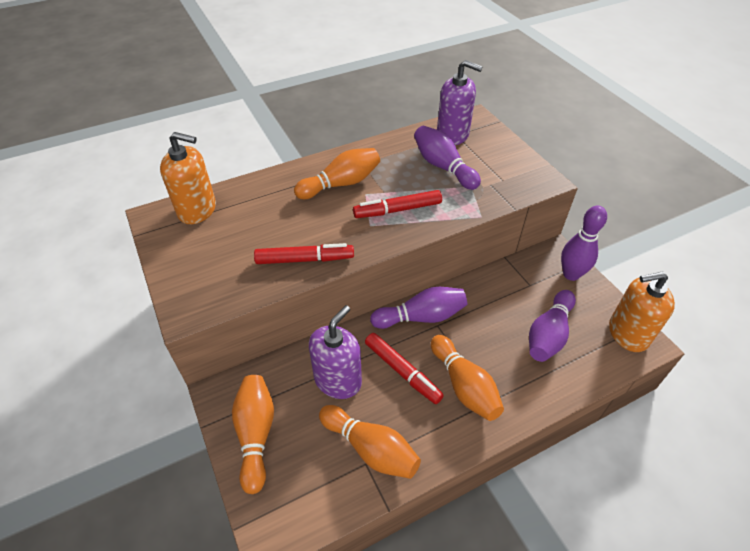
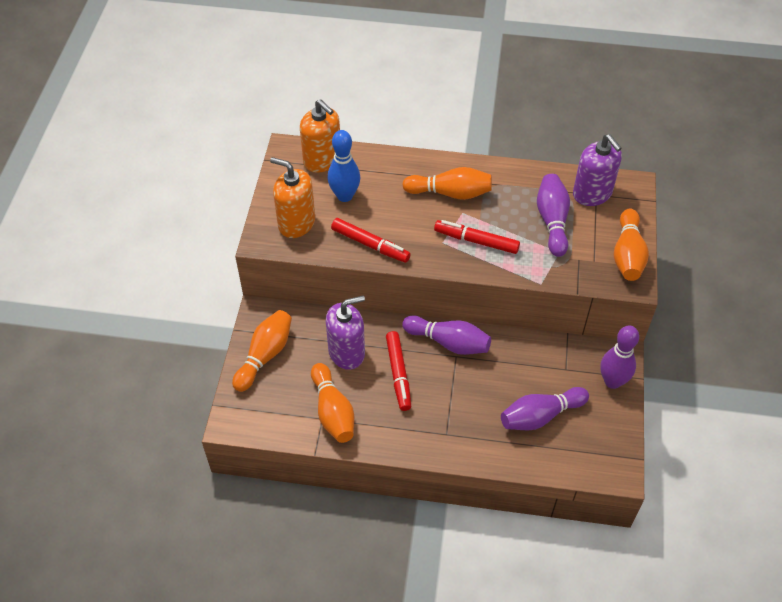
camera: 35 degrees right, 5 degrees up
(244, 230) = (345, 196): none -> blue bowling pin
(464, 386) = (435, 411): orange bowling pin -> orange bowling pin (627, 255)
(628, 333) = (610, 455): orange soap dispenser -> orange soap dispenser (296, 223)

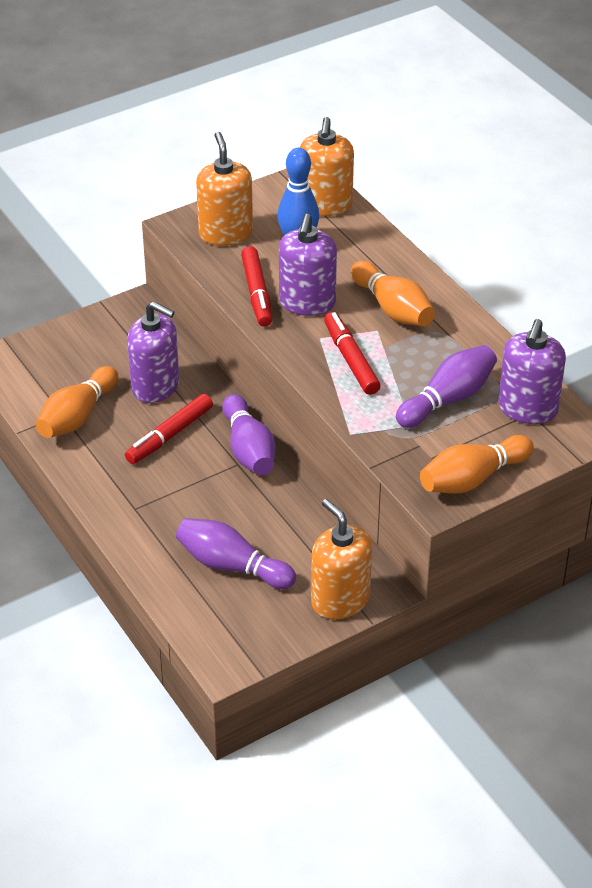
camera: 50 degrees right, 10 degrees down
(265, 355) = (92, 337): orange bowling pin -> none
(404, 227) = (307, 303): none -> purple soap dispenser
(612, 381) = (340, 600): purple bowling pin -> orange soap dispenser

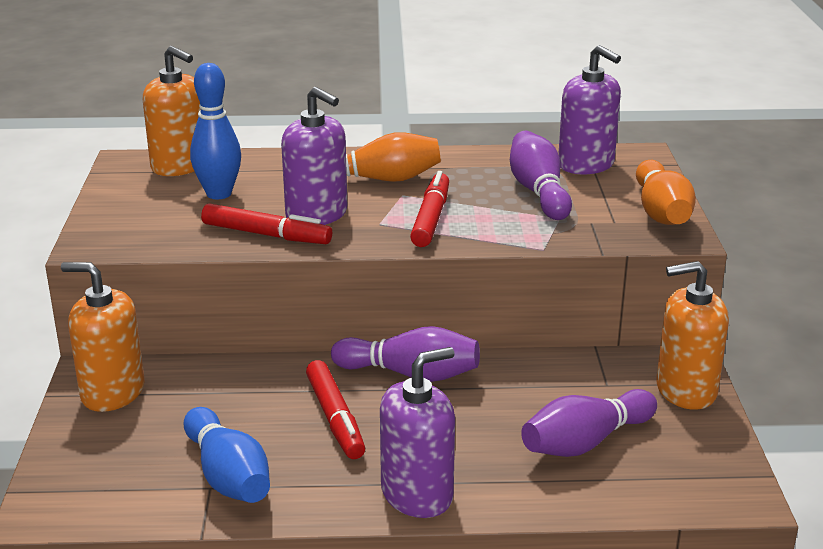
camera: 60 degrees left, 15 degrees down
(77, 416) = (228, 476): orange bowling pin -> blue bowling pin
(155, 386) = (243, 402): purple soap dispenser -> purple soap dispenser (417, 494)
(225, 233) = (145, 224): orange soap dispenser -> orange soap dispenser (112, 392)
(351, 359) = (431, 218): red marker -> red marker turned 90 degrees clockwise

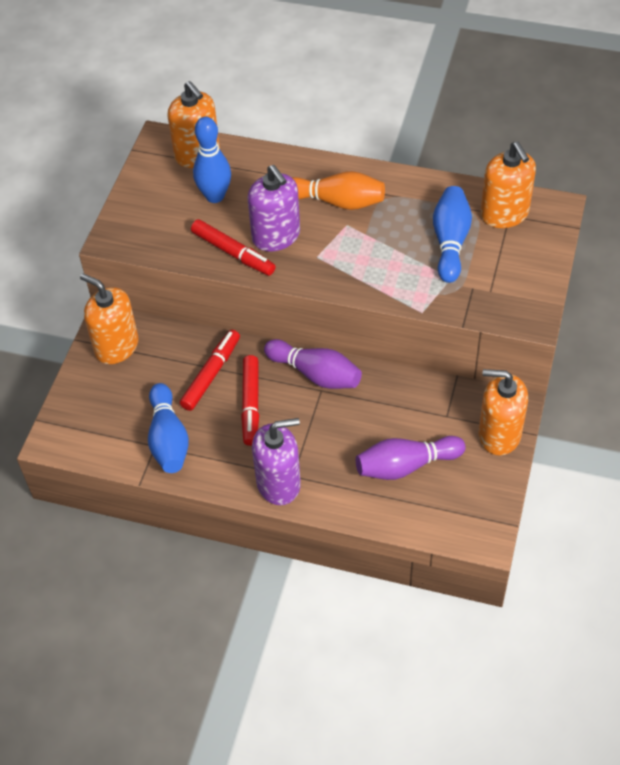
camera: 20 degrees right, 25 degrees up
(431, 218) = (356, 258): red marker -> red marker (211, 374)
(538, 192) = (450, 242): purple bowling pin -> blue bowling pin
(586, 164) = (504, 214): purple soap dispenser -> orange soap dispenser
(661, 212) = (532, 287): orange bowling pin -> none

